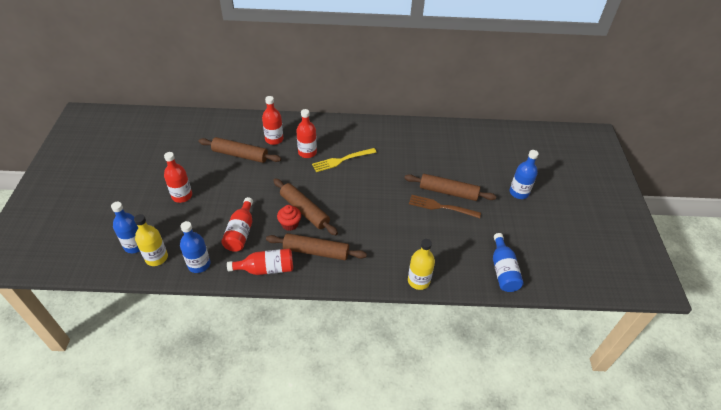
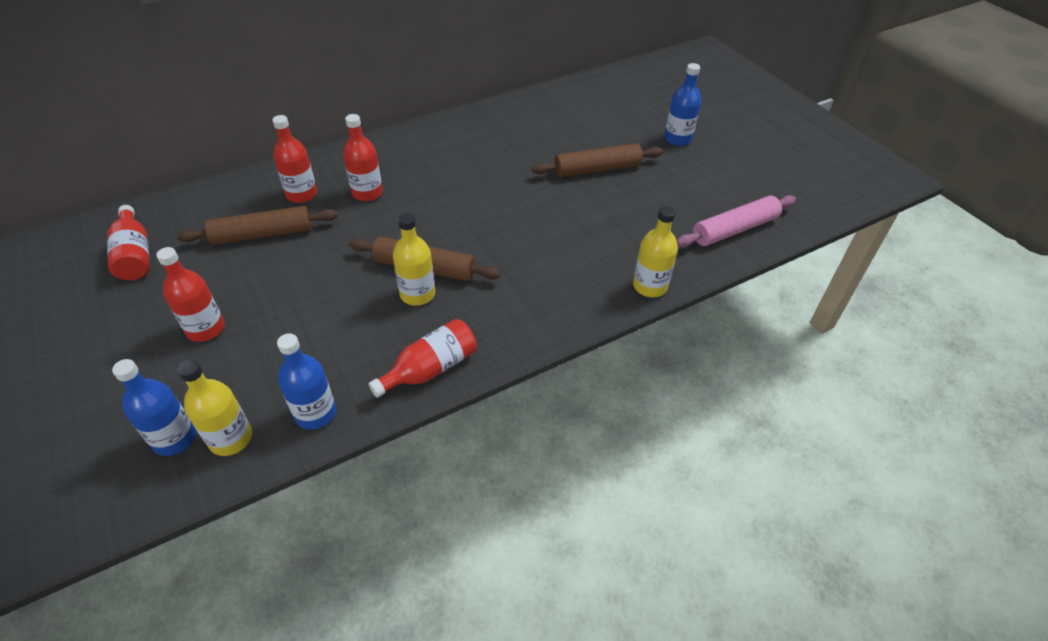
camera: 30 degrees left, 0 degrees up
(241, 232) = (349, 337): red bottle -> red bottle (135, 255)
(290, 224) = (417, 294): red cupcake -> yellow bottle
(316, 251) = (485, 312): brown rolling pin -> none
(342, 160) = (426, 184): yellow fork -> none
(441, 207) = (603, 189): brown fork -> none
(503, 270) = (734, 229): blue bottle -> pink rolling pin

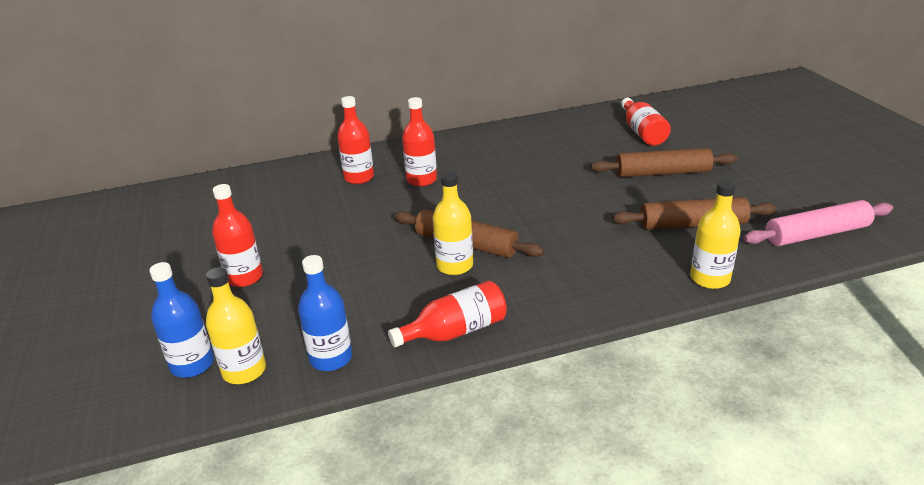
camera: 15 degrees right, 15 degrees down
(135, 255) = (197, 215): red bottle -> red bottle (642, 132)
(262, 234) = (315, 206): brown rolling pin -> brown rolling pin (692, 224)
(677, 139) = (756, 151): blue bottle -> none

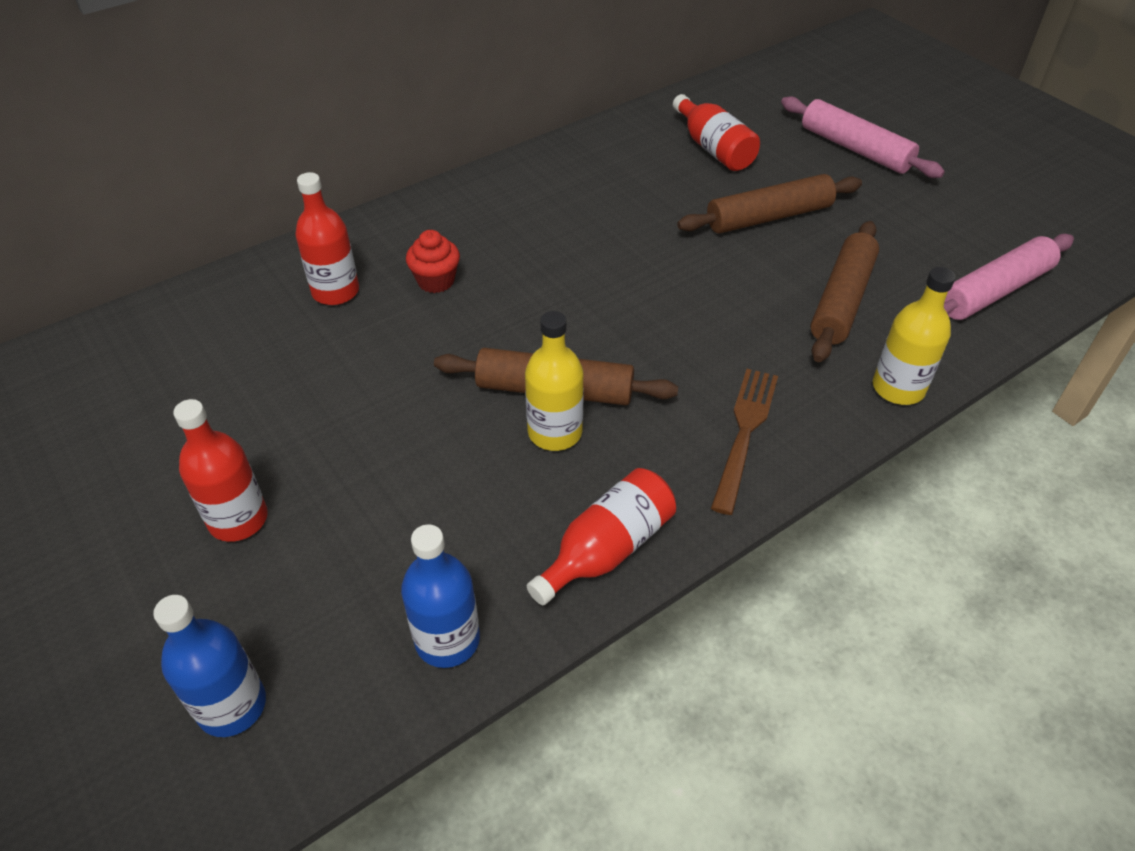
camera: 20 degrees left, 15 degrees up
(244, 371) = (323, 696): yellow bottle -> none
(421, 180) = (436, 281): red bottle -> red cupcake
(582, 286) = (744, 433): none -> brown fork
(692, 224) = (841, 300): brown rolling pin -> brown rolling pin turned 45 degrees counterclockwise
(748, 142) = (855, 149): none -> pink rolling pin

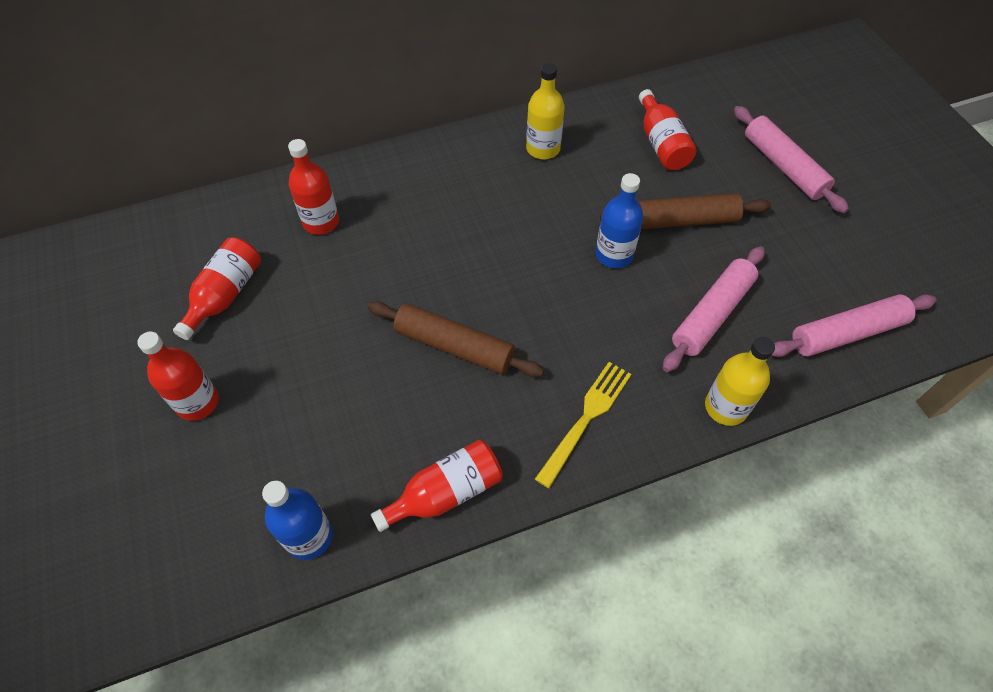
camera: 15 degrees right, 10 degrees up
(232, 706) = (153, 548): blue bottle -> blue bottle (614, 255)
(235, 392) = (225, 295): none -> red bottle
(436, 281) = (397, 228): red cupcake -> none
(555, 432) = (442, 384): yellow bottle -> yellow bottle (543, 149)
(744, 433) = (586, 419): brown fork -> yellow fork
(841, 300) = (711, 314): brown rolling pin -> pink rolling pin

